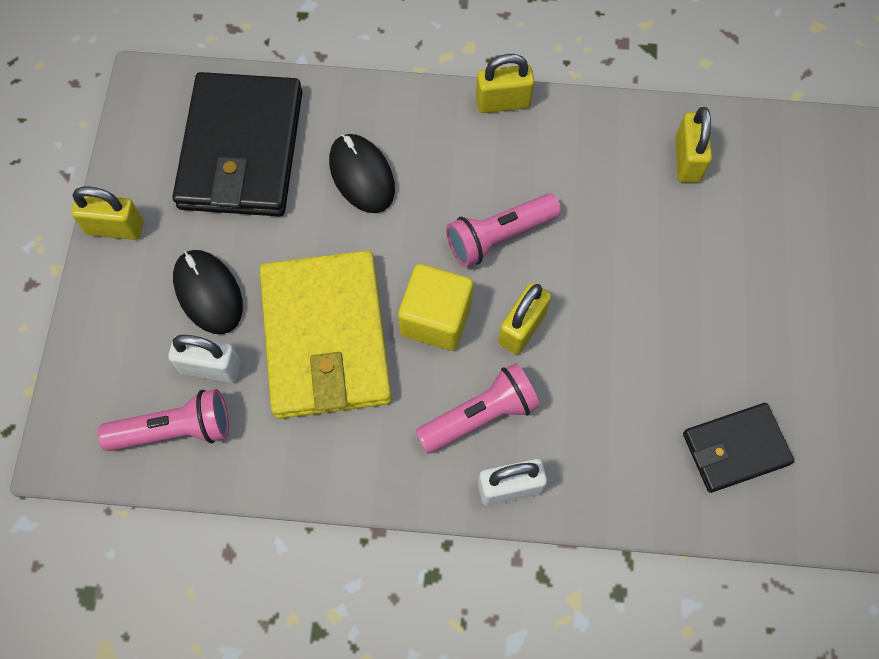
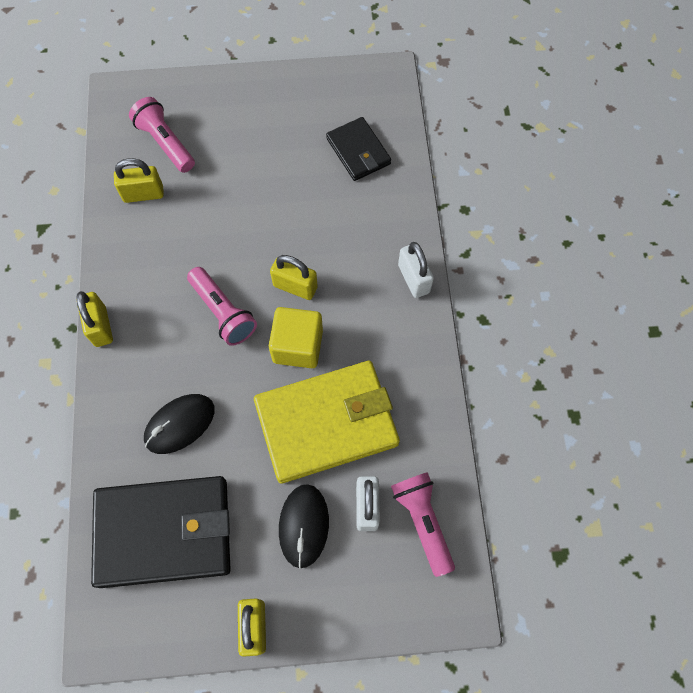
camera: 100 degrees left, 0 degrees up
(208, 293) = (304, 525): black mouse -> black mouse turned 45 degrees counterclockwise
(480, 415) = (366, 305): pink flashlight -> pink flashlight (165, 143)

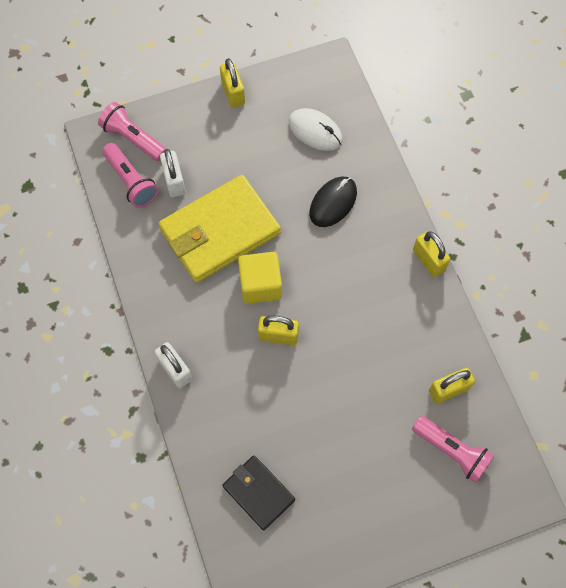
camera: 165 degrees right, 0 degrees up
(164, 532) = (315, 131): black wallet -> white mouse
(223, 312) = (332, 297): pink flashlight -> pink flashlight (133, 139)
(304, 525) = (217, 158): black mouse -> none

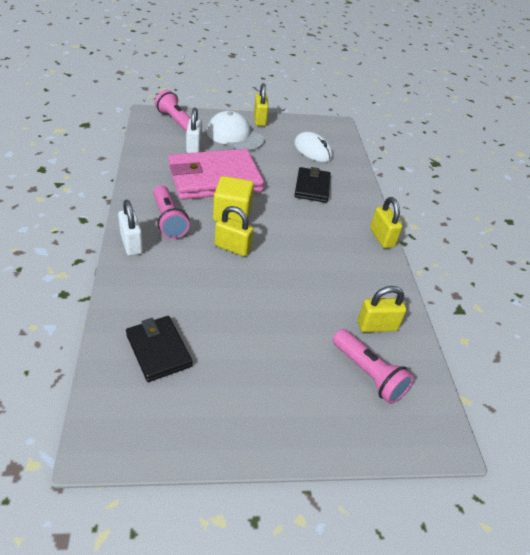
camera: 10 degrees right, 25 degrees down
(131, 181) = (162, 139): pink flashlight -> pink flashlight (168, 220)
(214, 139) = (235, 136): none -> white cap
(219, 231) = (214, 178): yellow wallet -> pink wallet
(333, 203) = (312, 187): black mouse -> black wallet

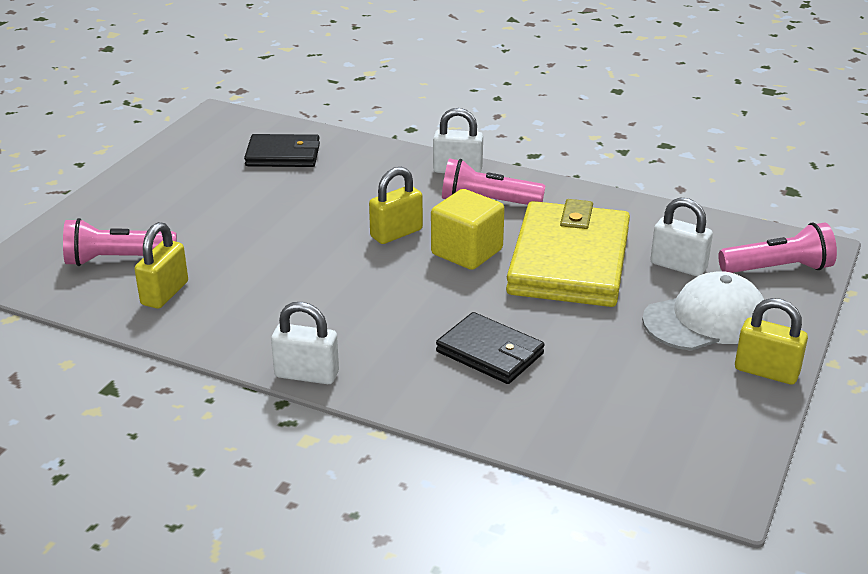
camera: 125 degrees right, 10 degrees down
(214, 178) = (569, 261): pink wallet -> yellow wallet
(312, 150) = (615, 402): white mouse -> none
(382, 238) = (307, 374): yellow padlock -> white padlock

